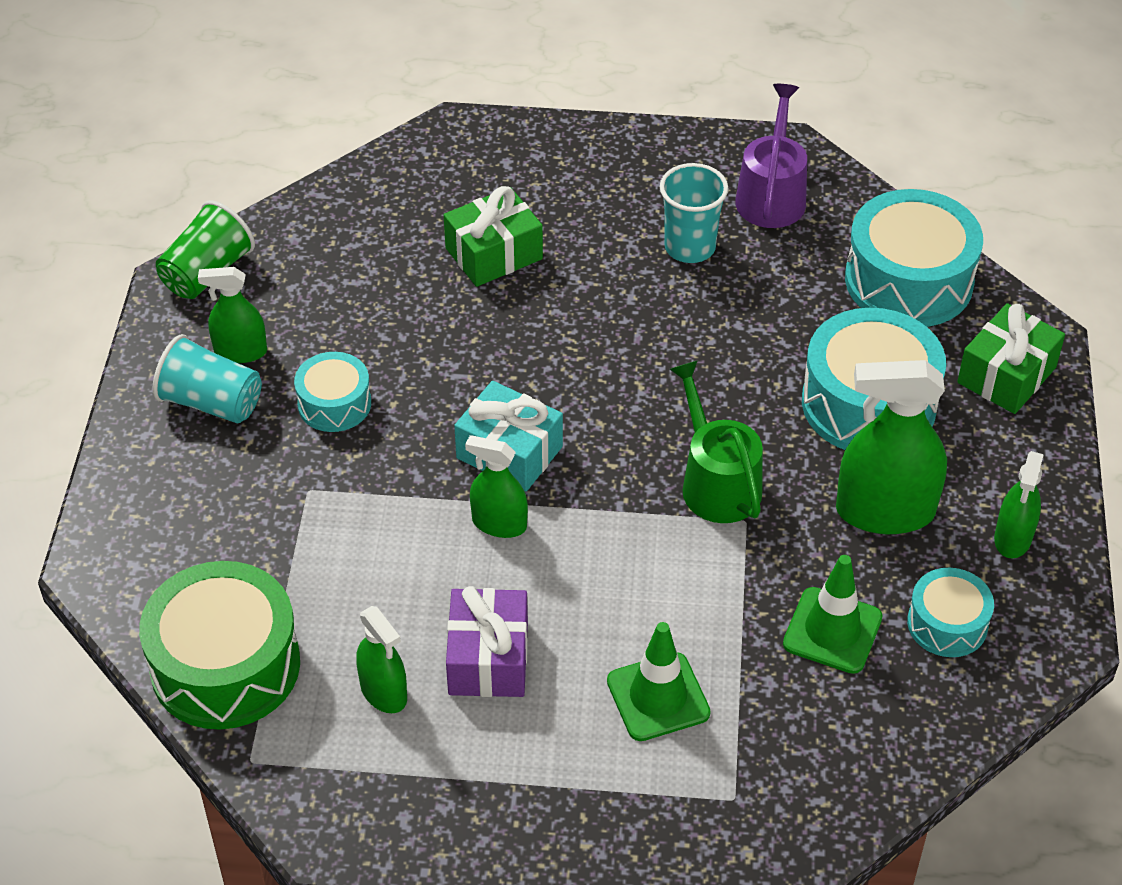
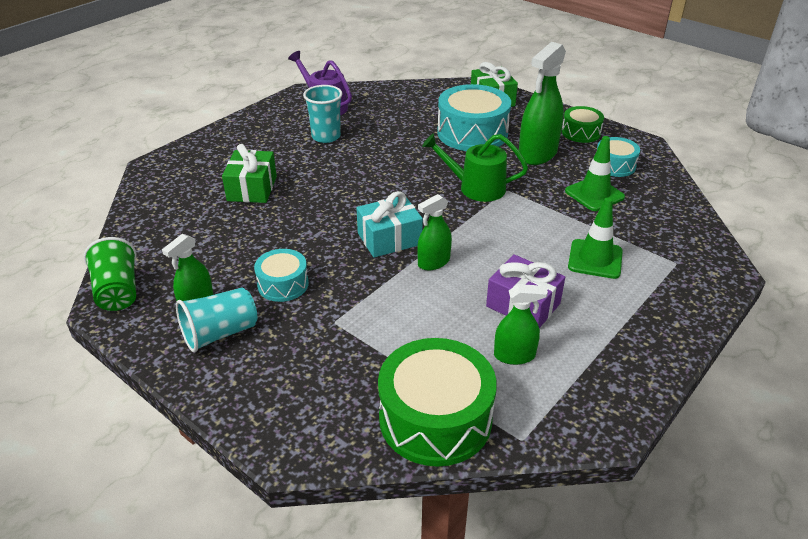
camera: 55 degrees left, 10 degrees down
(908, 280) = (415, 98): turquoise drum -> none
(1013, 538) = (581, 132): green spray bottle -> green drum

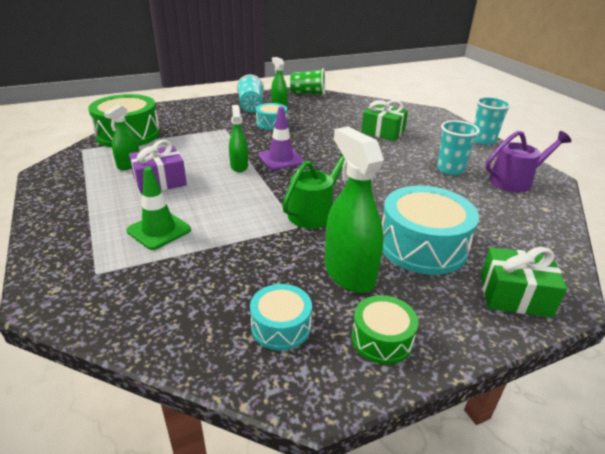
camera: 115 degrees right, 5 degrees down
(234, 126) = (483, 140): none -> turquoise cup
(389, 239) = (281, 159): turquoise gift -> purple traffic cone
(594, 194) = (241, 277): green traffic cone -> none

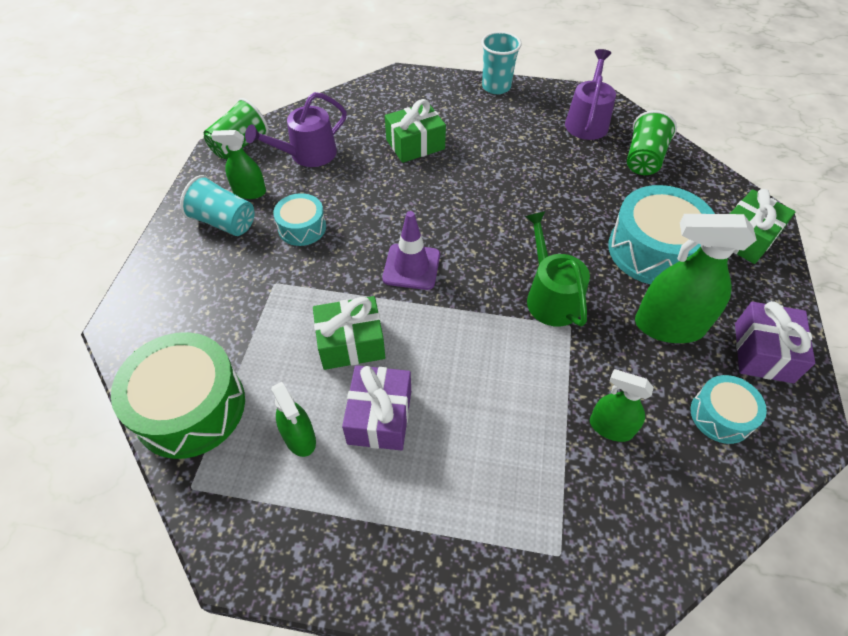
camera: 55 degrees left, 20 degrees up
(159, 230) = (503, 459): green traffic cone -> none
(204, 159) = (351, 343): none -> green gift
(239, 166) = (399, 315): green spray bottle -> green spray bottle (610, 427)
(327, 109) = (308, 154): none -> purple watering can
(382, 339) = (763, 352): green drum -> purple gift
(450, 169) = (536, 147): turquoise cup -> none
(519, 216) = (643, 159): none -> green cup

